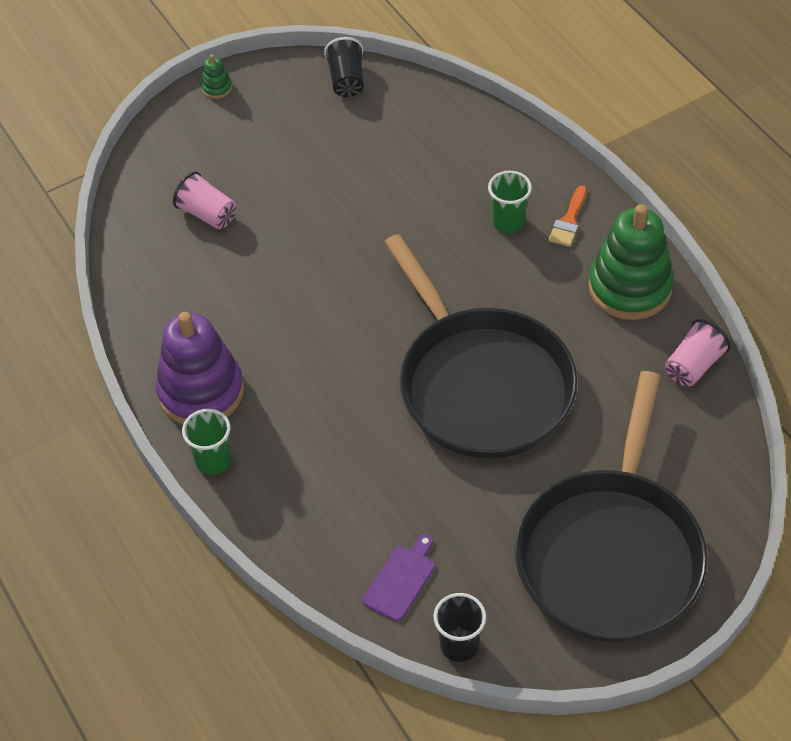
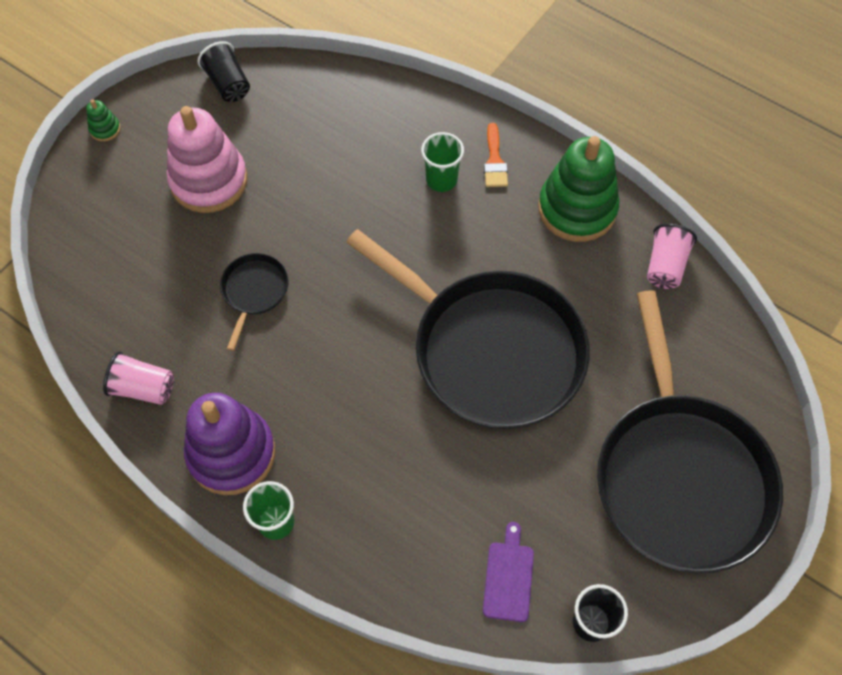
camera: 25 degrees left, 10 degrees up
(207, 214) = (154, 264): pink cup -> pink cup (143, 388)
(285, 264) = (254, 291): none -> black pan
(289, 159) = (209, 181): none -> pink stacking toy

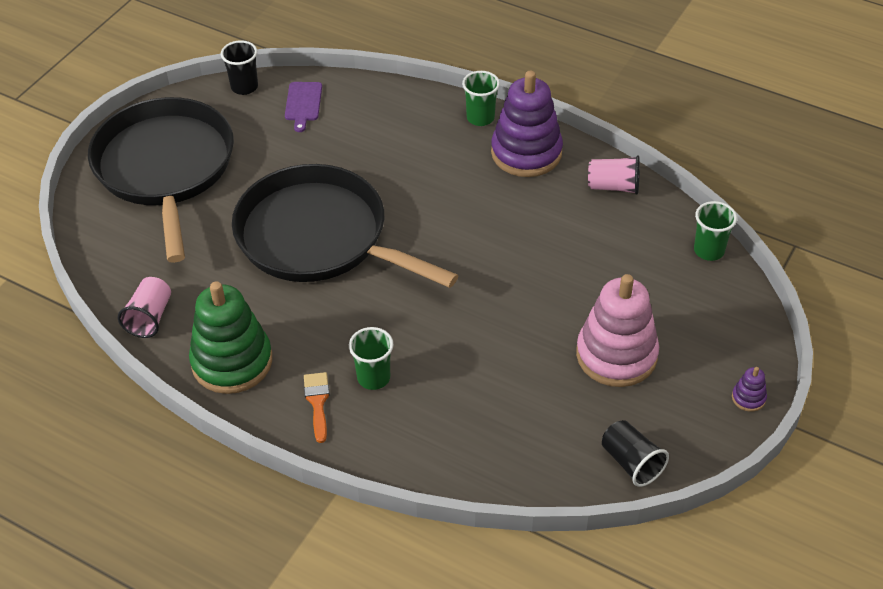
camera: 175 degrees right, 15 degrees down
(72, 288) = (709, 250): none -> green cup
(105, 129) = (748, 398): green stacking toy -> purple stacking toy
(254, 291) = (541, 263): black pan -> none

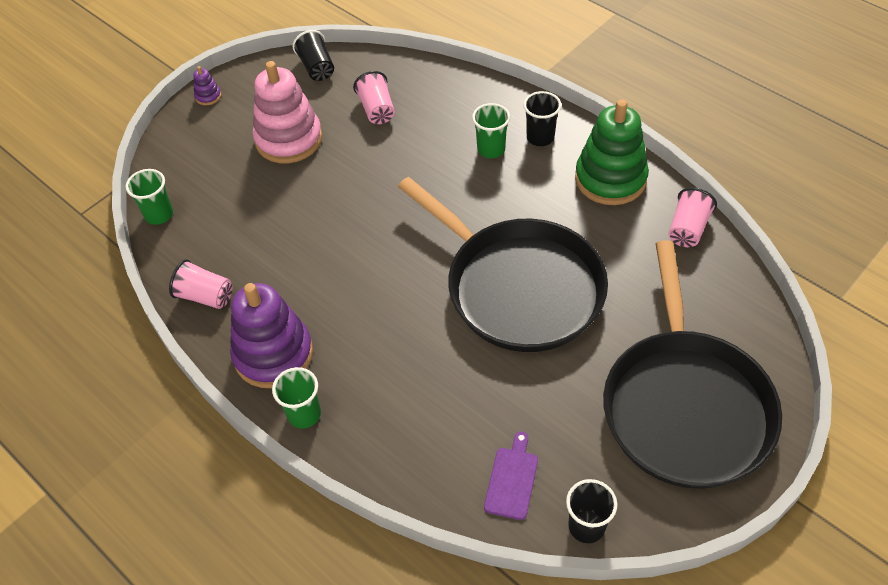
camera: 165 degrees left, 5 degrees up
(317, 402) = (540, 137): orange brush -> black cup
(527, 410) = (377, 110): none -> pink cup

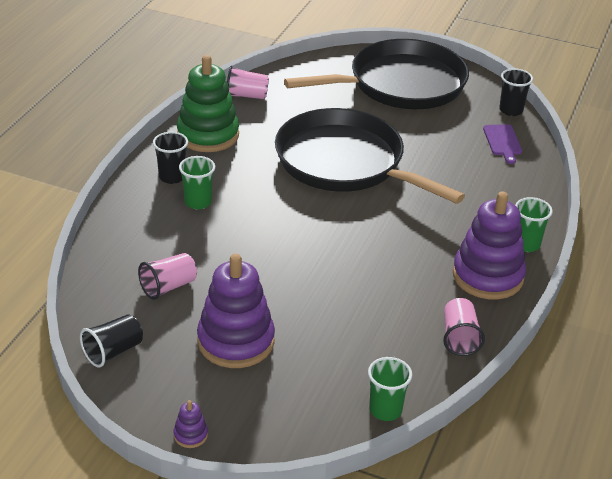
camera: 115 degrees left, 15 degrees down
(289, 139) = (236, 341): pink stacking toy -> purple stacking toy
(512, 480) = (503, 142): purple cutting board -> purple cutting board turned 90 degrees counterclockwise
(519, 287) = (344, 163): black pan -> black pan turned 75 degrees counterclockwise

